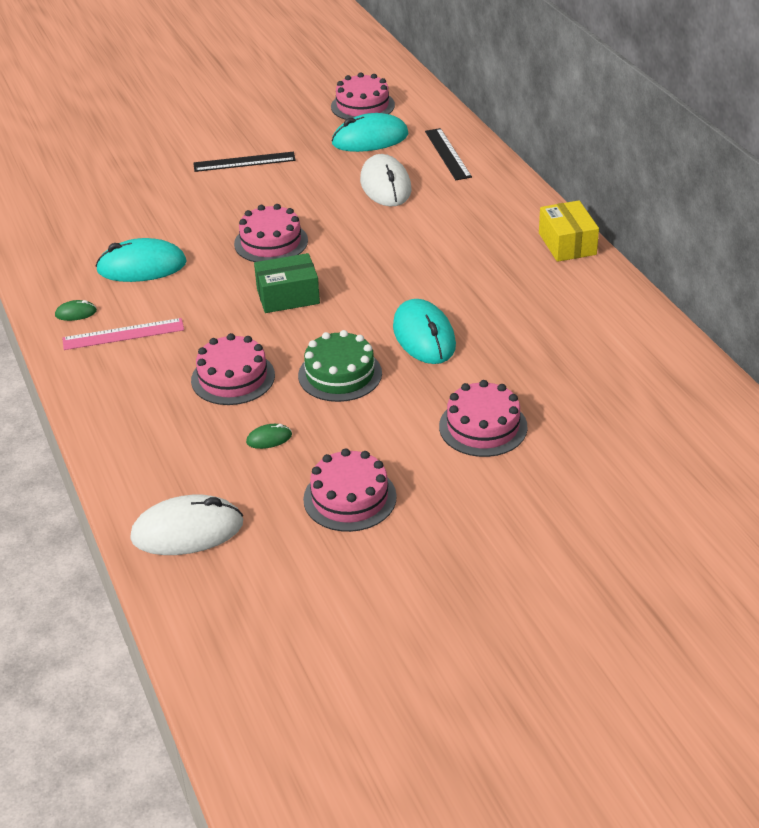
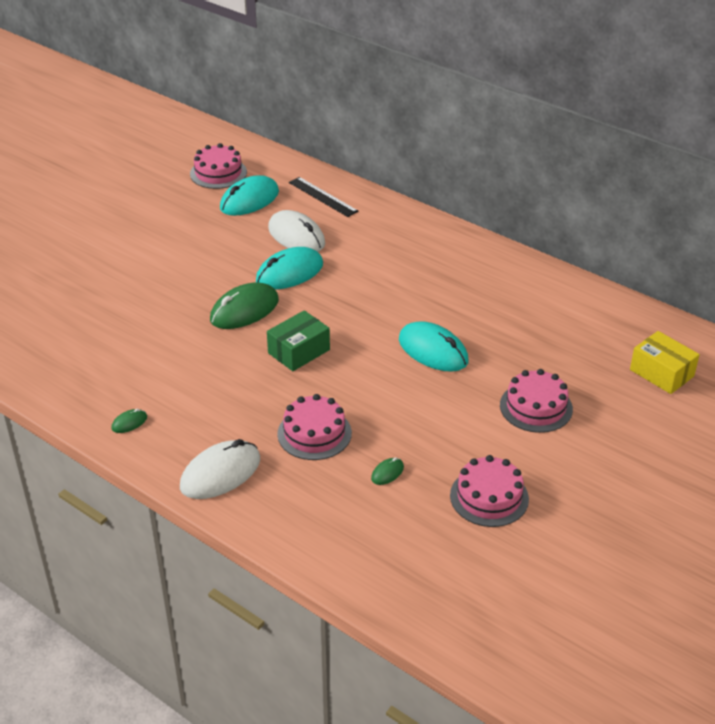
camera: 30 degrees left, 0 degrees up
(123, 334) = (188, 427): pink ruler -> none
(142, 267) = (151, 364): turquoise mouse -> turquoise mouse (289, 273)
(187, 531) = (390, 571): white mouse -> white mouse (220, 473)
(244, 162) = (159, 247): black ruler -> none
(271, 242) = (244, 310): pink cake -> green mouse
(340, 374) = (396, 402): green cake -> none
(567, 244) = (474, 245): yellow box -> yellow box (661, 373)

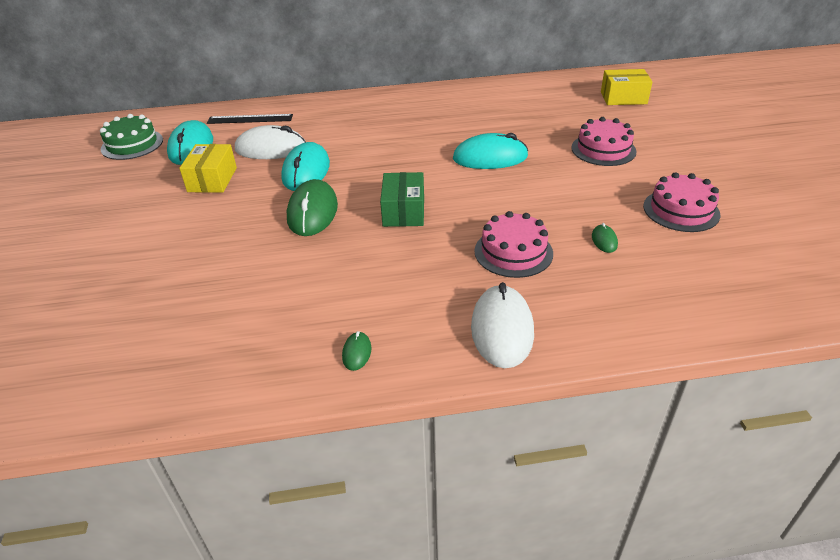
camera: 45 degrees left, 0 degrees up
(218, 173) = (132, 144): pink cake -> green cake
(224, 239) = (212, 180): none -> yellow box

